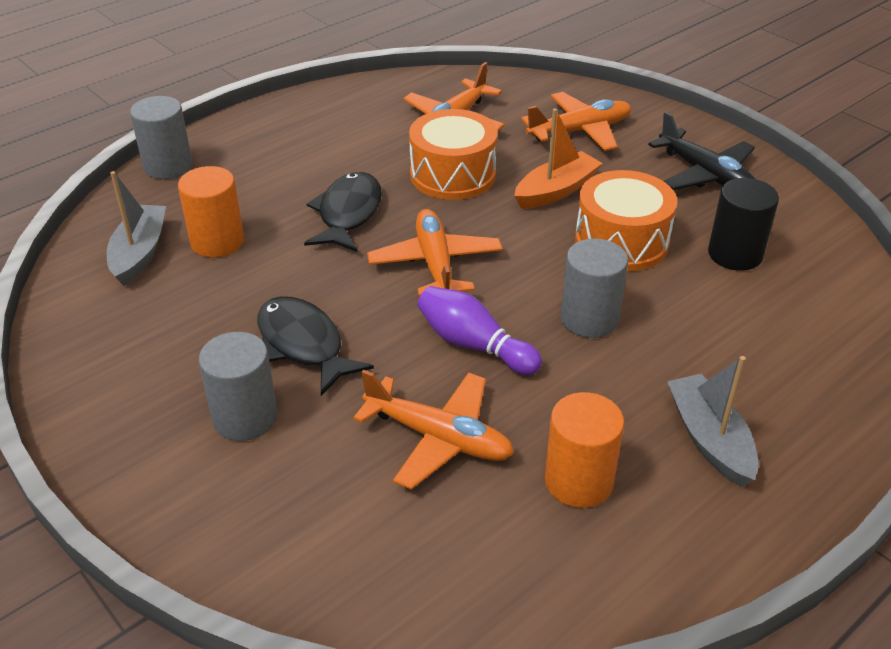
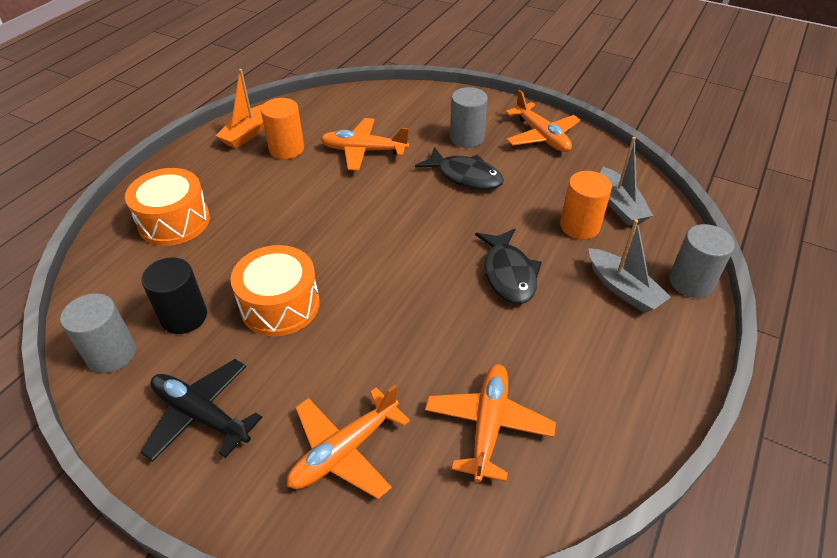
camera: 160 degrees right, 5 degrees up
(435, 264) = (417, 248): orange plane -> orange plane (541, 136)
(453, 175) = (449, 342): orange drum -> orange drum (174, 221)
(474, 345) = (365, 199): purple bowling pin -> none
(556, 191) = (347, 348): orange boat -> orange boat (248, 133)
(589, 319) = (295, 233): grey cylinder -> grey cylinder (111, 354)
(709, 439) = (217, 181): grey boat -> grey boat (623, 289)

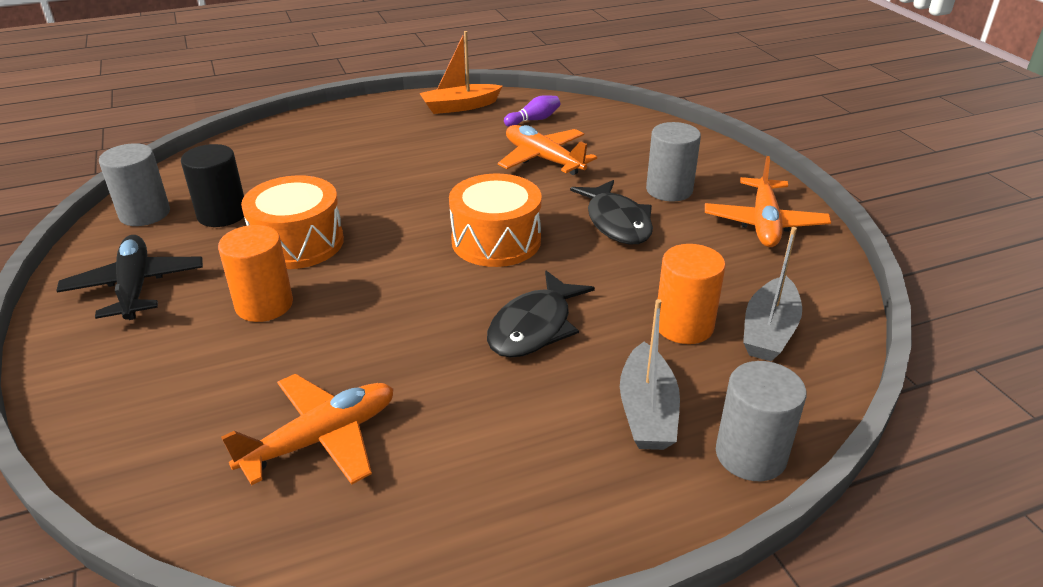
camera: 40 degrees right, 10 degrees down
(174, 221) = (311, 146): orange drum -> orange drum (496, 241)
(286, 149) = (475, 130): orange cylinder -> orange cylinder (264, 305)
(317, 122) = (533, 120): none -> purple bowling pin
(344, 451) = (185, 377): orange plane -> none

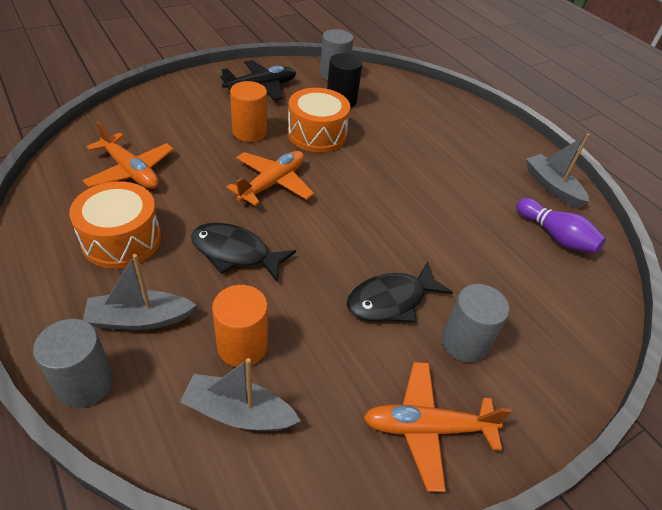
camera: 75 degrees right, 10 degrees up
(460, 106) = (552, 187): orange boat -> grey boat
(496, 241) = (342, 225): orange drum -> orange drum (121, 240)
(533, 120) = (555, 236): purple bowling pin -> purple bowling pin, size x1.51
(543, 159) = (483, 246): orange plane -> orange plane (272, 183)

